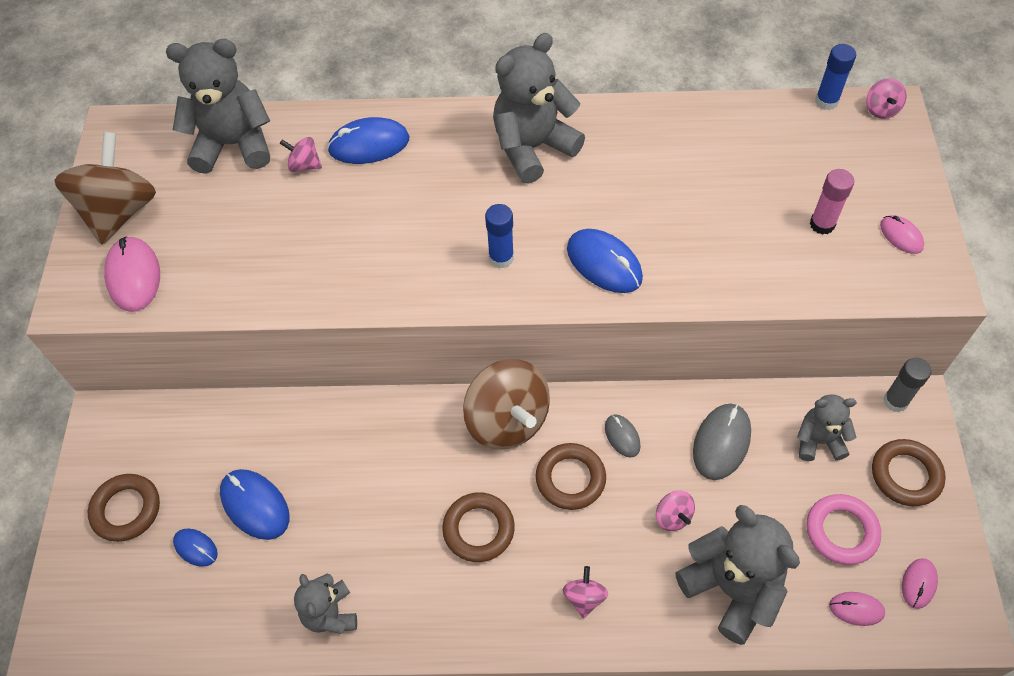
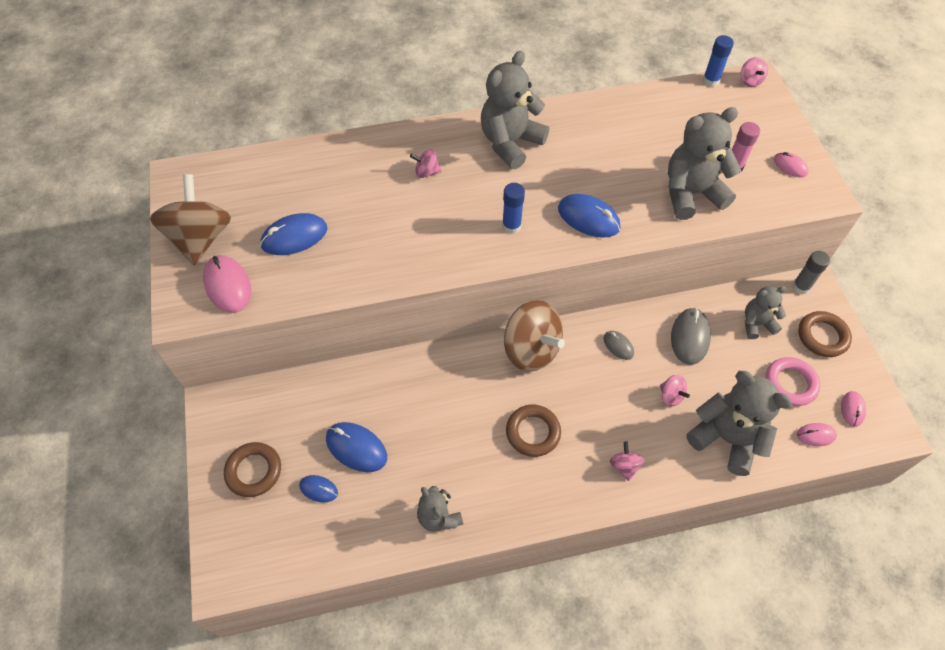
camera: 15 degrees left, 0 degrees up
(233, 145) = (278, 174): grey teddy bear -> grey teddy bear (691, 194)
(304, 165) = (339, 181): pink spinning top -> pink spinning top (426, 172)
(369, 144) = (385, 158): blue mouse -> blue mouse (294, 237)
(570, 479) = (589, 383): brown ring -> none

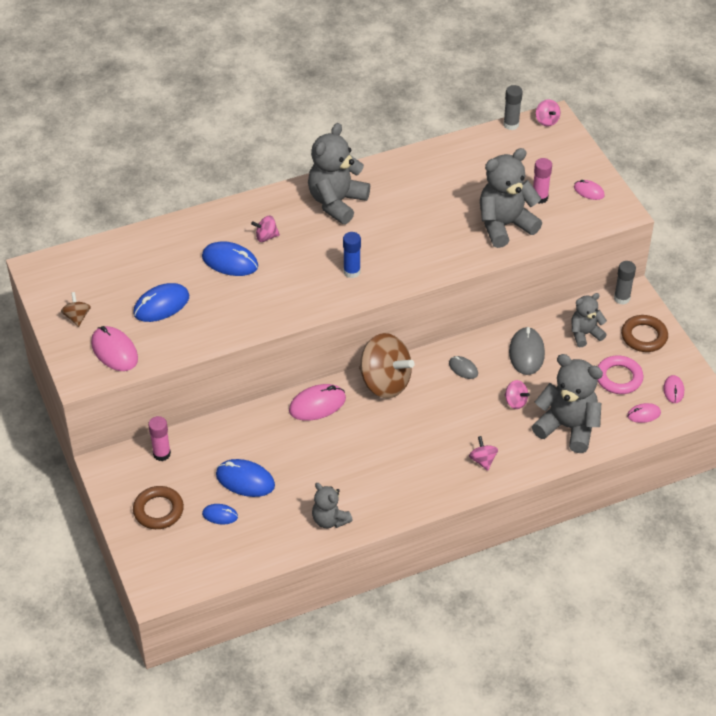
camera: 10 degrees left, 10 degrees down
(200, 238) = (77, 317): brown spinning top -> brown spinning top, size x0.45
(275, 400) = (162, 454): none -> pink glue stick
(453, 365) = (317, 405): none -> pink mouse
(533, 432) = (399, 446): brown ring -> none
(588, 218) = (418, 257): blue mouse -> blue mouse (230, 262)
(711, 80) = (511, 124): blue glue stick -> grey glue stick

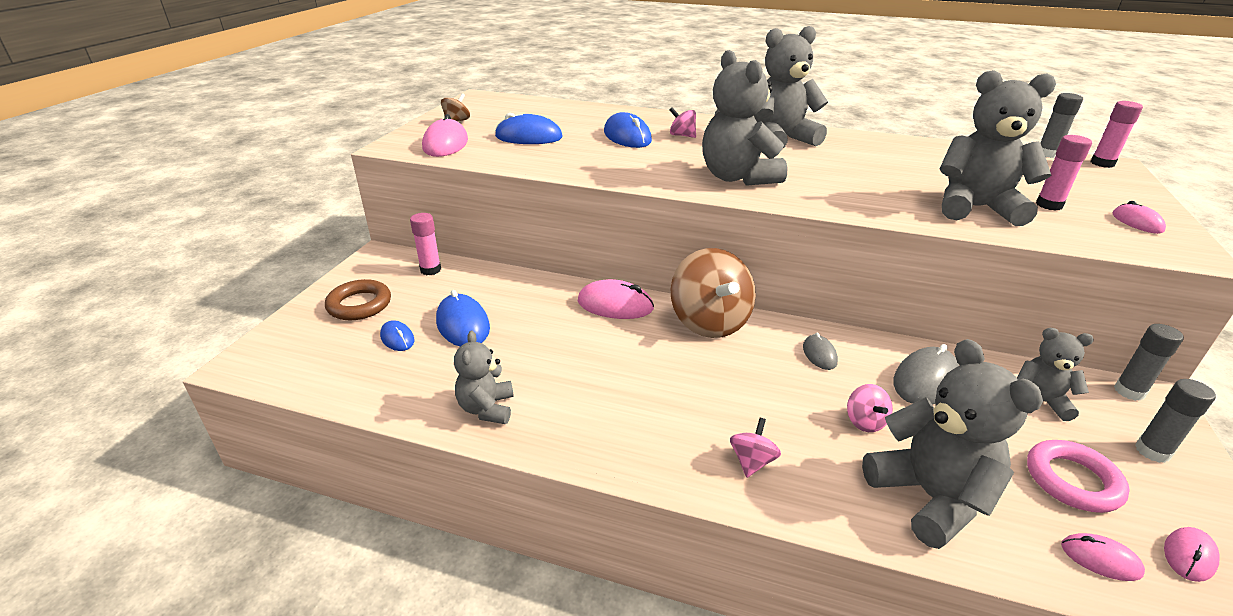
camera: 40 degrees right, 15 degrees down
(352, 272) = (737, 177): blue glue stick -> grey teddy bear
(547, 121) = (1102, 163): pink spinning top -> pink glue stick
(644, 336) = (1152, 451): brown ring -> grey glue stick

